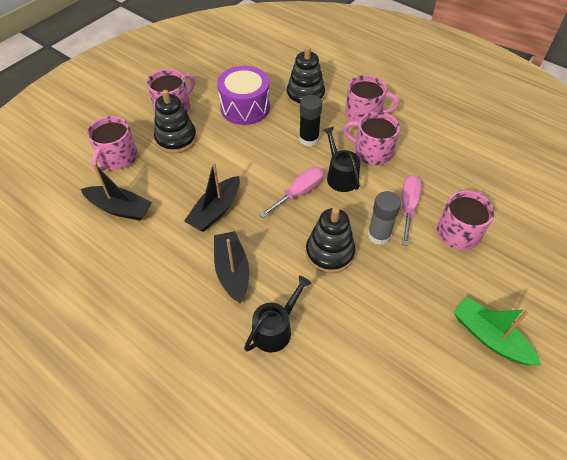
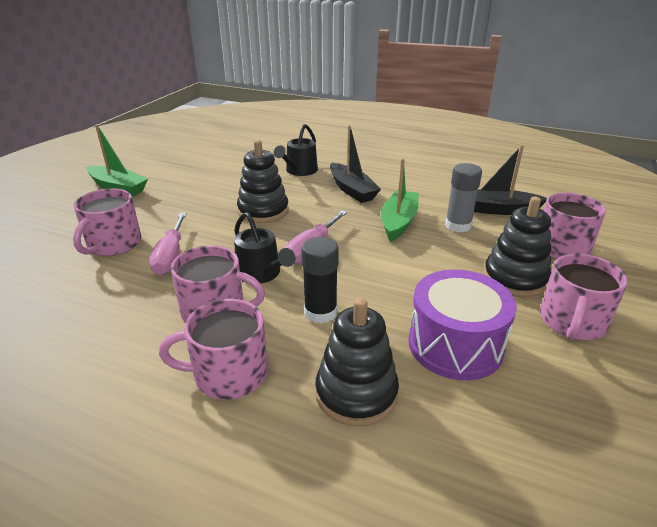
camera: 165 degrees right, 20 degrees down
(215, 211) = (398, 222): black boat -> green boat
(379, 235) = (210, 229): grey glue stick -> grey glue stick (458, 226)

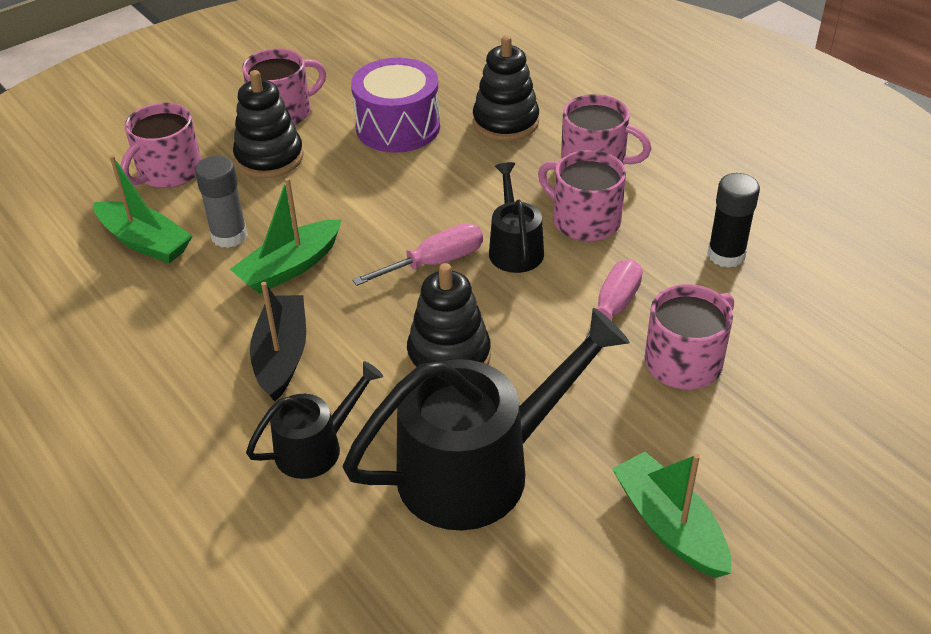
camera: 150 degrees left, 10 degrees up
(218, 182) = (479, 468): none -> black watering can
(320, 312) = (484, 187): black glue stick -> black glue stick (726, 255)
(498, 210) = (145, 242): black boat -> green boat

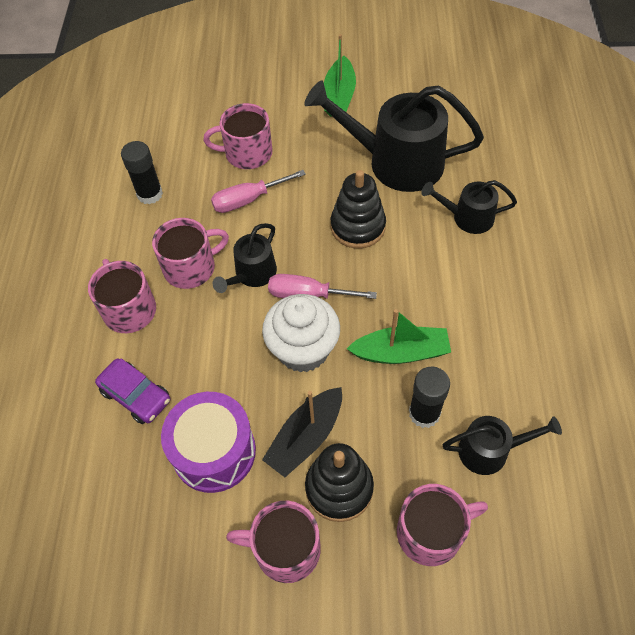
camera: 140 degrees left, 15 degrees up
(145, 242) = (490, 450): green boat -> black watering can
(229, 236) = (424, 413): grey glue stick -> black glue stick
(282, 355) = (450, 285): black boat -> black boat (305, 437)
(392, 220) = (303, 349): none -> white cupcake
(505, 122) = (136, 395): black stacking toy -> purple car
(584, 220) = (191, 267): pink mug -> pink mug turned 105 degrees counterclockwise

